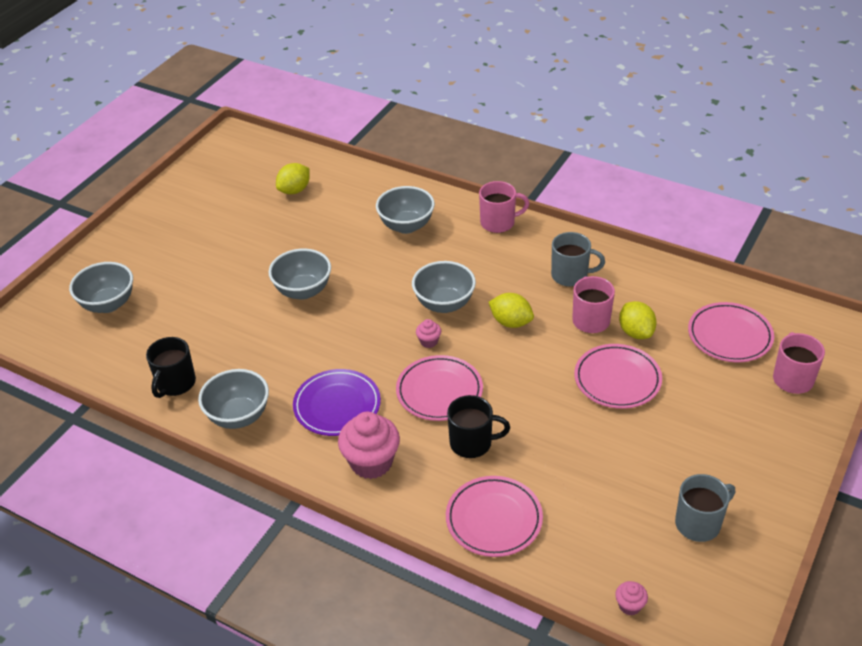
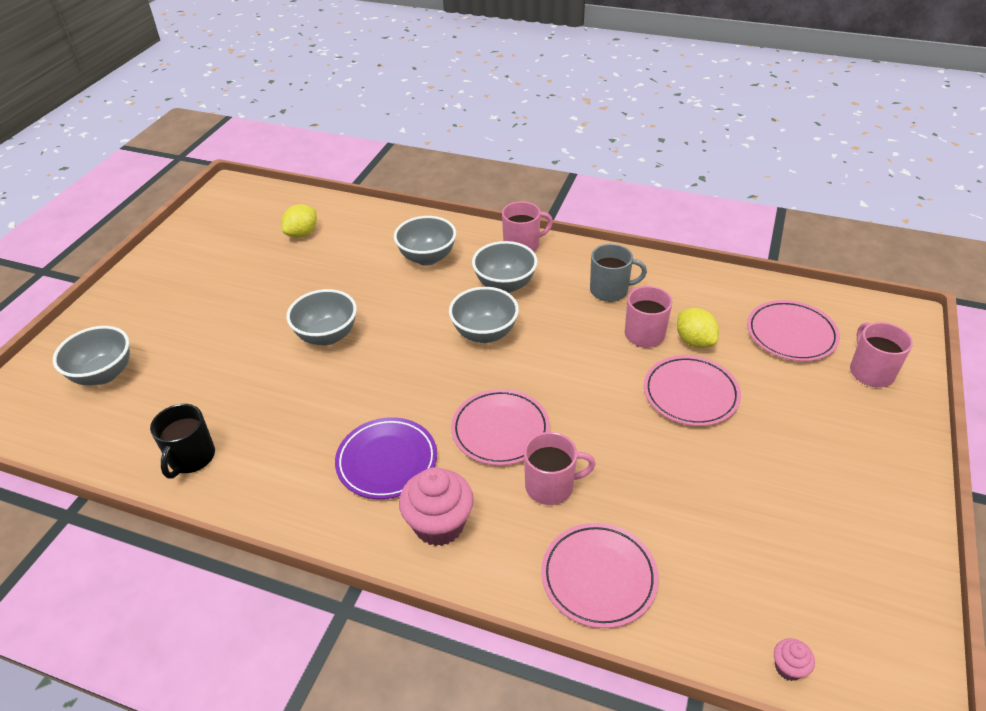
camera: 10 degrees left, 0 degrees up
(238, 416) = (272, 488): grey bowl -> grey bowl (505, 285)
(429, 341) = (476, 376): pink cupcake -> none
(472, 443) = (551, 486): black mug -> pink mug
(511, 322) = (560, 345): yellow lemon -> none
(699, 523) = (832, 549): grey mug -> none

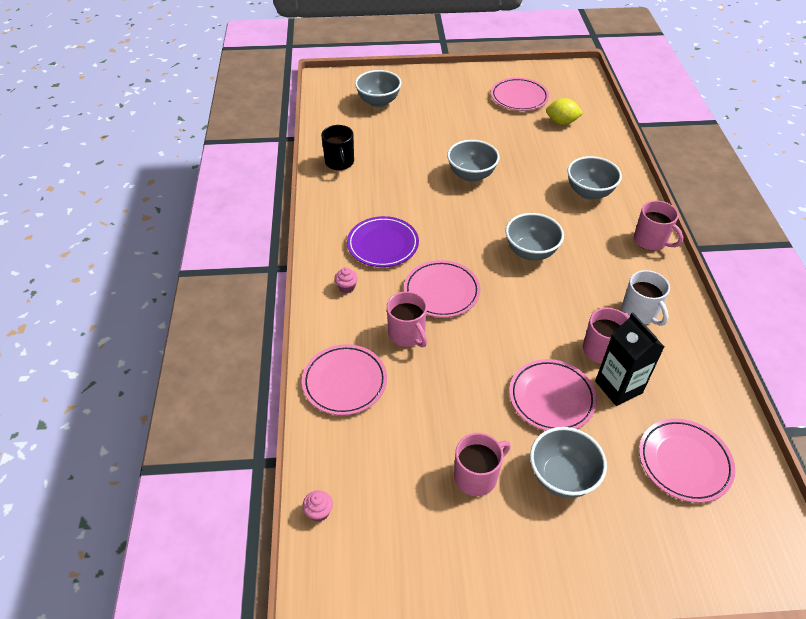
camera: 65 degrees right, 5 degrees up
(191, 458) = (339, 162): black mug -> black mug turned 90 degrees counterclockwise
(229, 248) = (519, 97): none -> pink plate
(439, 525) = (346, 287): pink cupcake -> pink cupcake, size x0.47
(505, 285) = (593, 246): grey bowl -> grey bowl (562, 476)
(610, 290) = (639, 313): grey mug -> white mug
(694, 341) = (618, 387): yellow lemon -> black carton
(871, 372) = (678, 540): pink mug -> pink mug (476, 476)

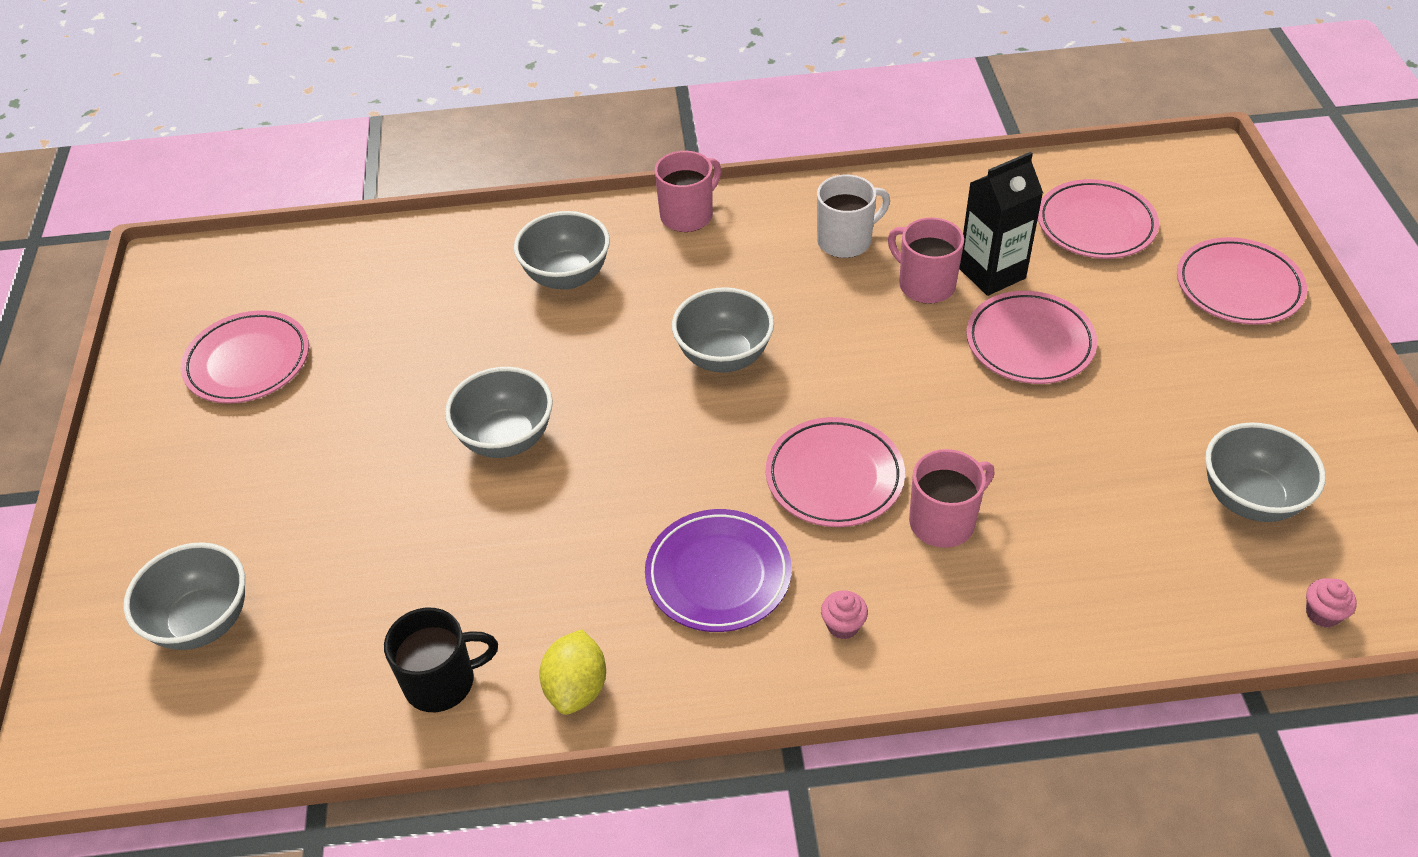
camera: 90 degrees left, 0 degrees up
(344, 382) = (1069, 605): pink plate -> pink plate (1238, 286)
(476, 476) = (1191, 426): pink mug -> none
(561, 122) = (349, 301): yellow lemon -> yellow lemon (576, 688)
(562, 476) = (1158, 337): grey bowl -> grey bowl (1250, 499)

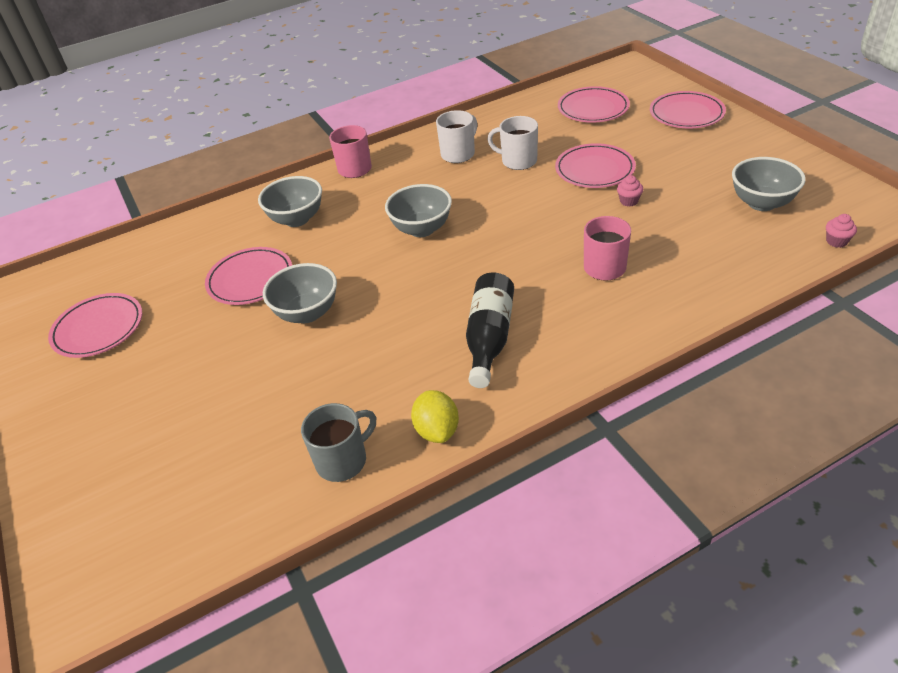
camera: 20 degrees left, 5 degrees down
(203, 621) = (145, 489): grey bowl -> none
(442, 682) = (343, 460): black mug -> grey mug
(718, 574) = (489, 338): purple plate -> black bottle
(834, 477) = (527, 266): pink plate -> pink plate (250, 279)
(843, 625) = (582, 337): pink cupcake -> pink cupcake (629, 201)
(925, 285) = (518, 161): pink mug -> white mug
(991, 273) = (551, 145): black carton -> none

